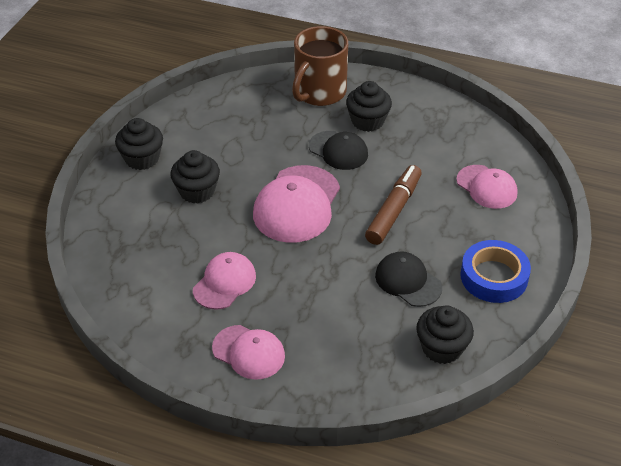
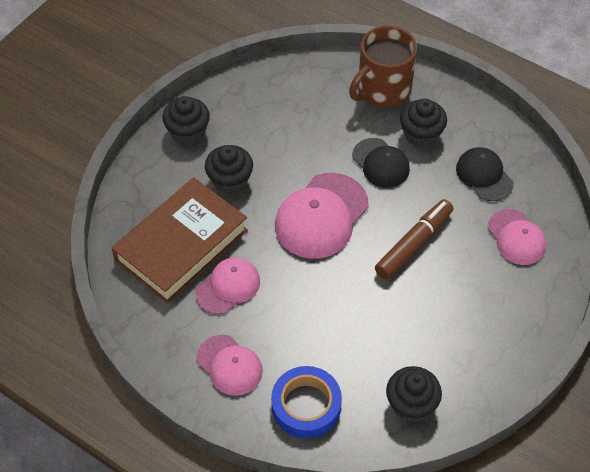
camera: 15 degrees right, 10 degrees up
(165, 256) = (181, 245): none -> brown book
(408, 281) = (402, 325): black cap -> black cap (484, 176)
(494, 277) = (488, 340): blue tape -> blue tape (306, 406)

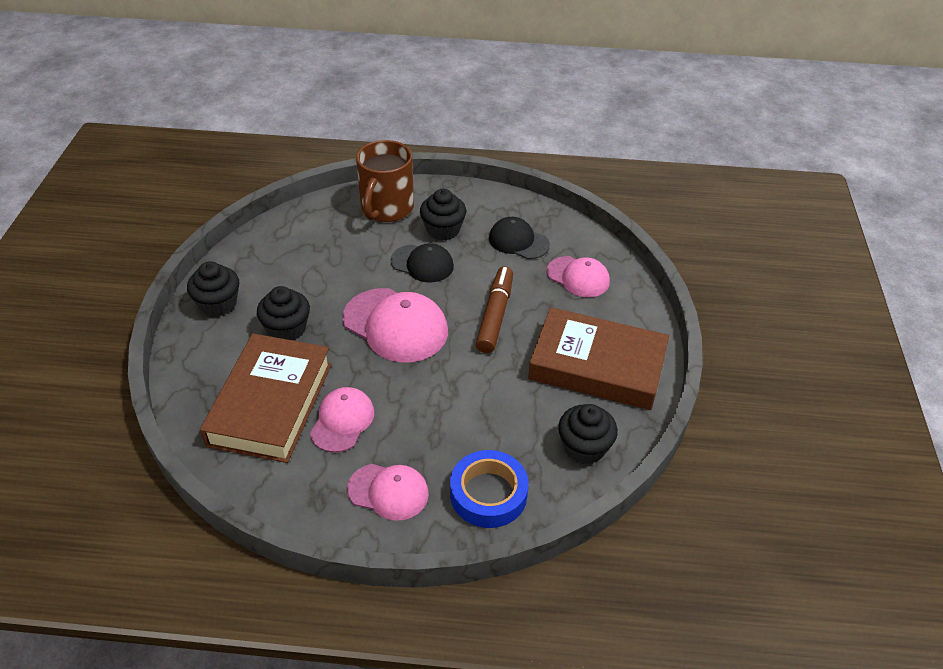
camera: 30 degrees left, 10 degrees down
(321, 216) = (395, 325): pink cap -> pink cap turned 60 degrees counterclockwise
(473, 334) = (597, 366): none -> brown book

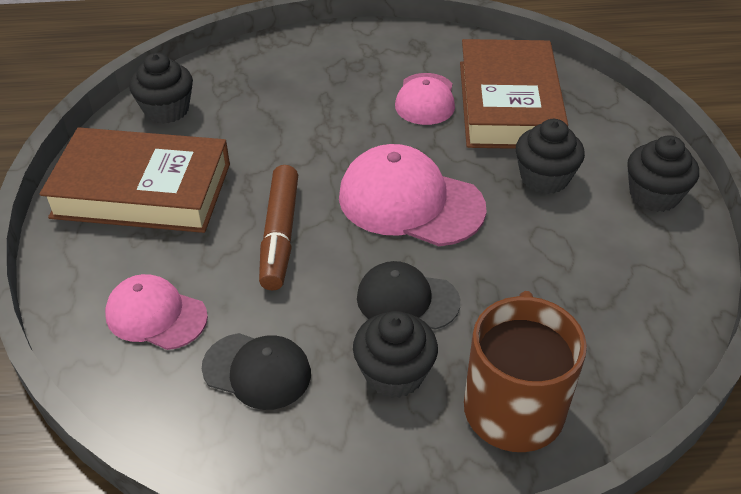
camera: 170 degrees right, 0 degrees up
(388, 491) = (356, 56): pink cap -> none
(488, 494) = (262, 66): blue tape -> none

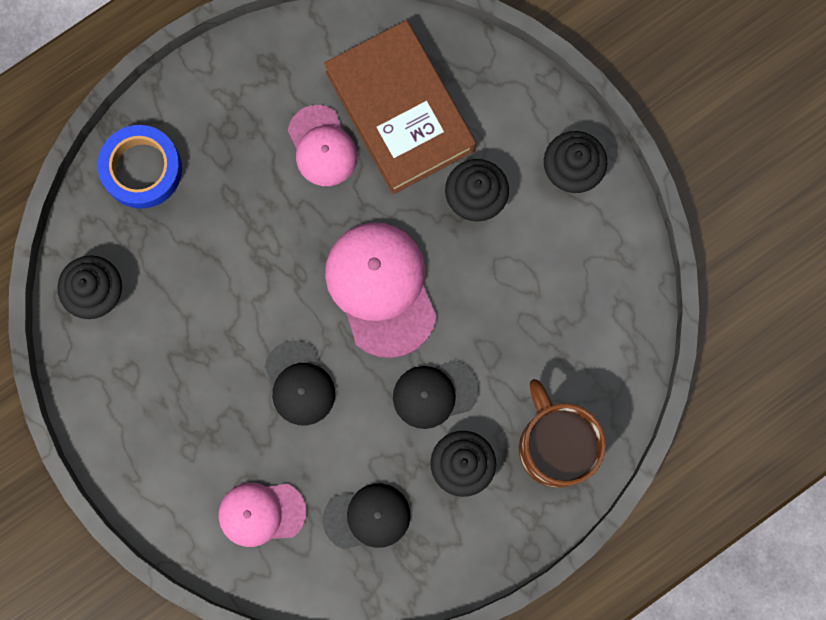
camera: 30 degrees left, 35 degrees up
(142, 190) = (153, 399): brown book -> none
(269, 61) = (142, 169): none -> blue tape
(280, 234) = (299, 383): brown marker -> black cap
(410, 202) = (381, 289): pink cap -> pink cap turned 75 degrees clockwise

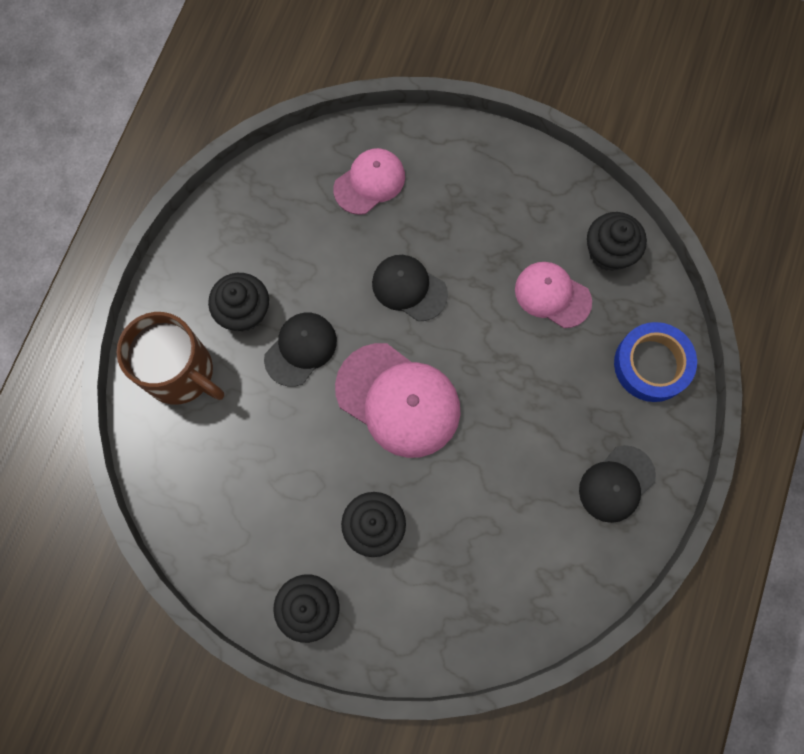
camera: 145 degrees right, 5 degrees down
(322, 146) = (528, 481): pink cap -> pink cap (552, 295)
(367, 517) = (290, 229): black cap -> black cap (616, 484)
(400, 111) = (487, 556): brown book -> none

